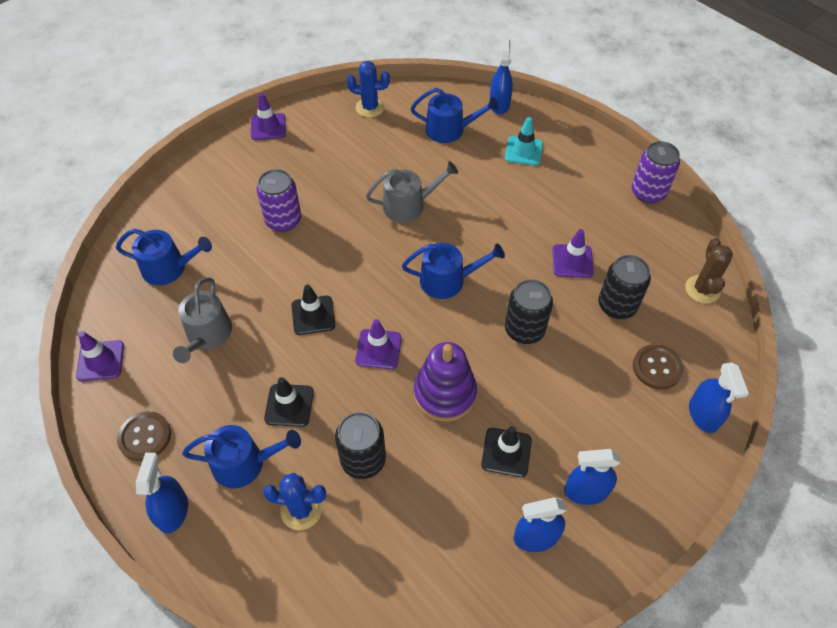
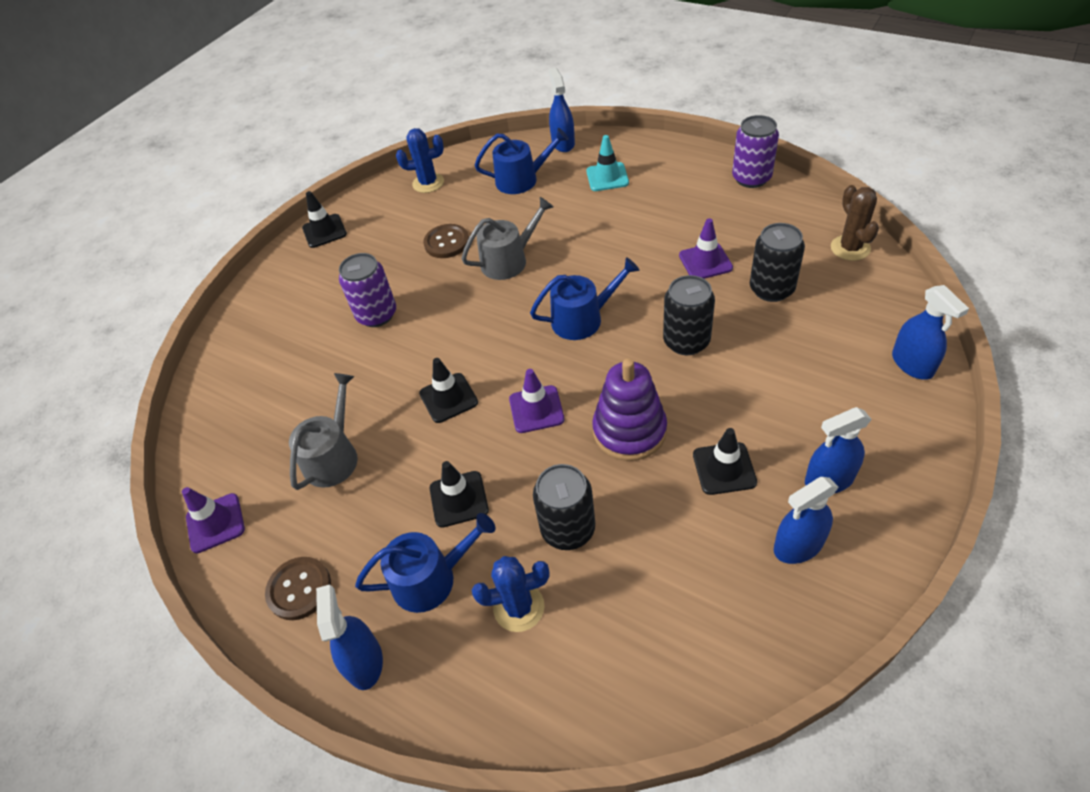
camera: 10 degrees left, 5 degrees down
(169, 268) = (263, 400): blue watering can -> none
(207, 335) = (334, 456): grey watering can -> grey watering can turned 150 degrees counterclockwise
(268, 127) = (324, 231): purple traffic cone -> black traffic cone
(657, 368) = (842, 334): brown button -> brown button (446, 242)

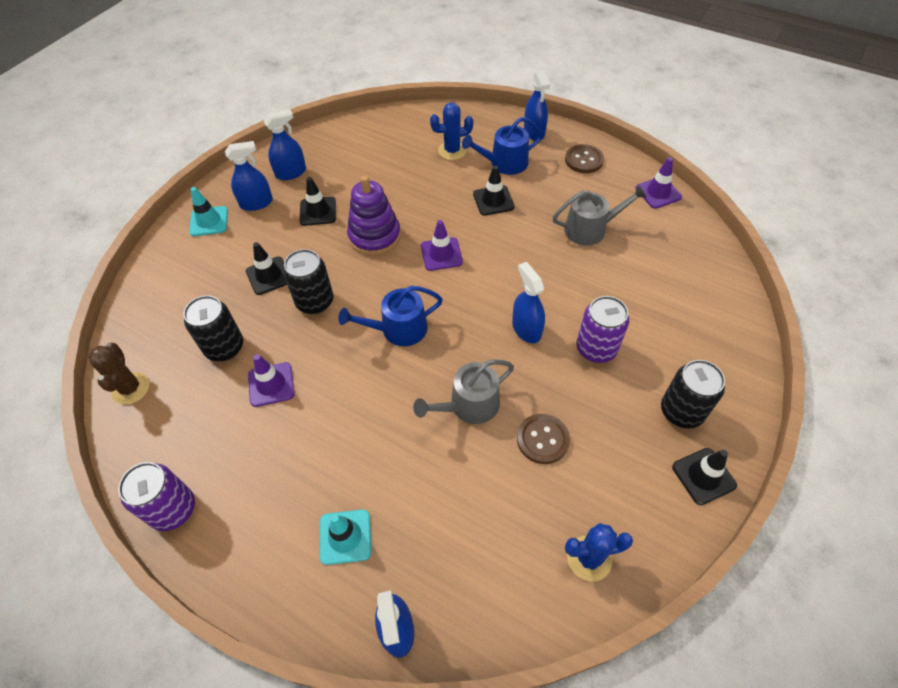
camera: 175 degrees right, 5 degrees up
(334, 456) = (590, 229): grey watering can -> grey watering can turned 120 degrees counterclockwise
(448, 398) = (511, 266): black traffic cone -> black traffic cone (269, 276)
(522, 180) = (457, 547): blue watering can -> none
(568, 529) = (422, 183): black can -> black can (681, 411)
(887, 443) = (209, 221): none -> turquoise traffic cone
(912, 364) = (156, 272): blue spray bottle -> blue spray bottle (526, 329)

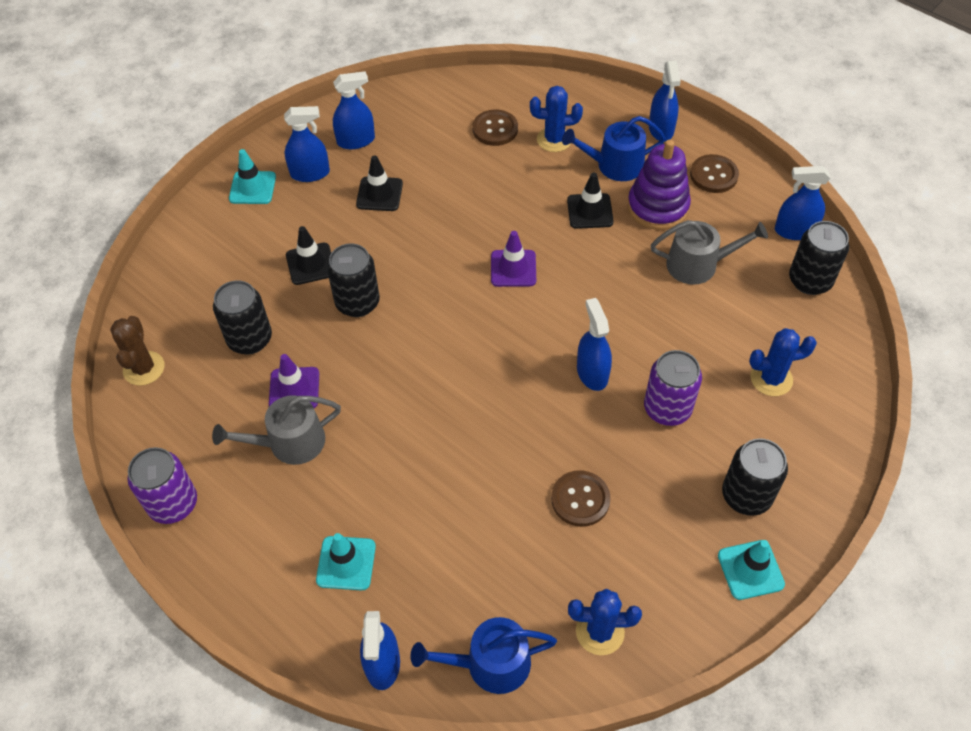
camera: 10 degrees right, 0 degrees up
(374, 236) = (440, 235): purple stacking toy -> purple stacking toy (657, 207)
(398, 329) = (445, 350): blue watering can -> blue watering can (489, 663)
(403, 149) = (495, 129): none -> brown button
(469, 405) = (507, 448): grey watering can -> grey watering can (289, 443)
(658, 193) = (795, 231): purple traffic cone -> blue spray bottle
(673, 310) = (771, 379): none -> blue cactus
(681, 228) = (810, 281): none -> black can
(703, 476) = (750, 570): black traffic cone -> turquoise traffic cone

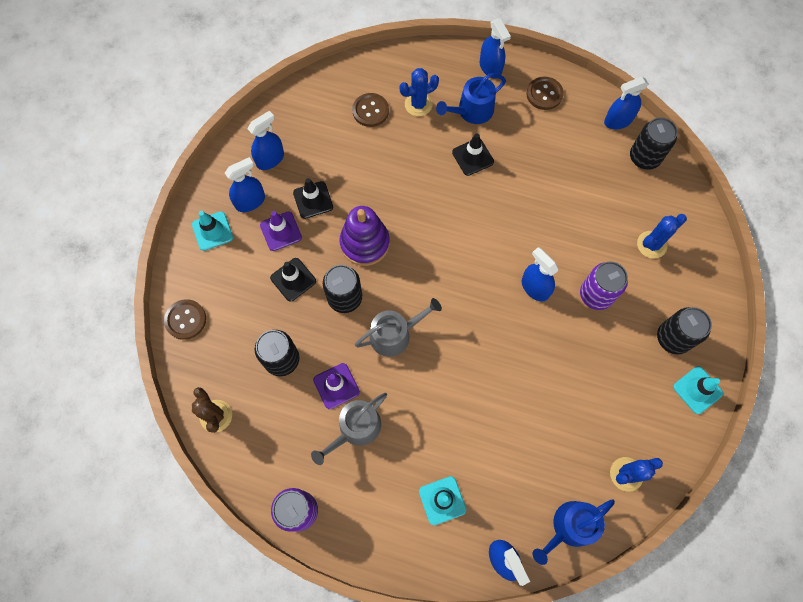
camera: 25 degrees left, 15 degrees up
(513, 268) = (442, 226): purple traffic cone -> purple traffic cone (281, 231)
(580, 499) = (571, 386): brown button -> brown button (185, 320)
(657, 207) = (518, 136): purple stacking toy -> purple stacking toy (365, 243)
(698, 264) = (566, 173): grey watering can -> grey watering can (395, 334)

